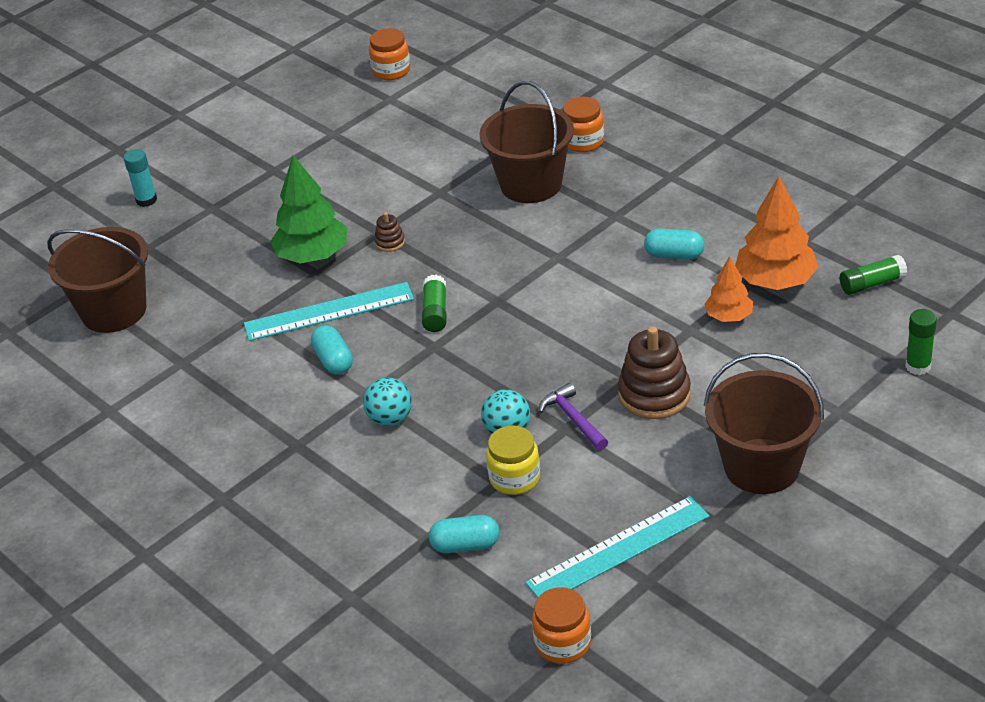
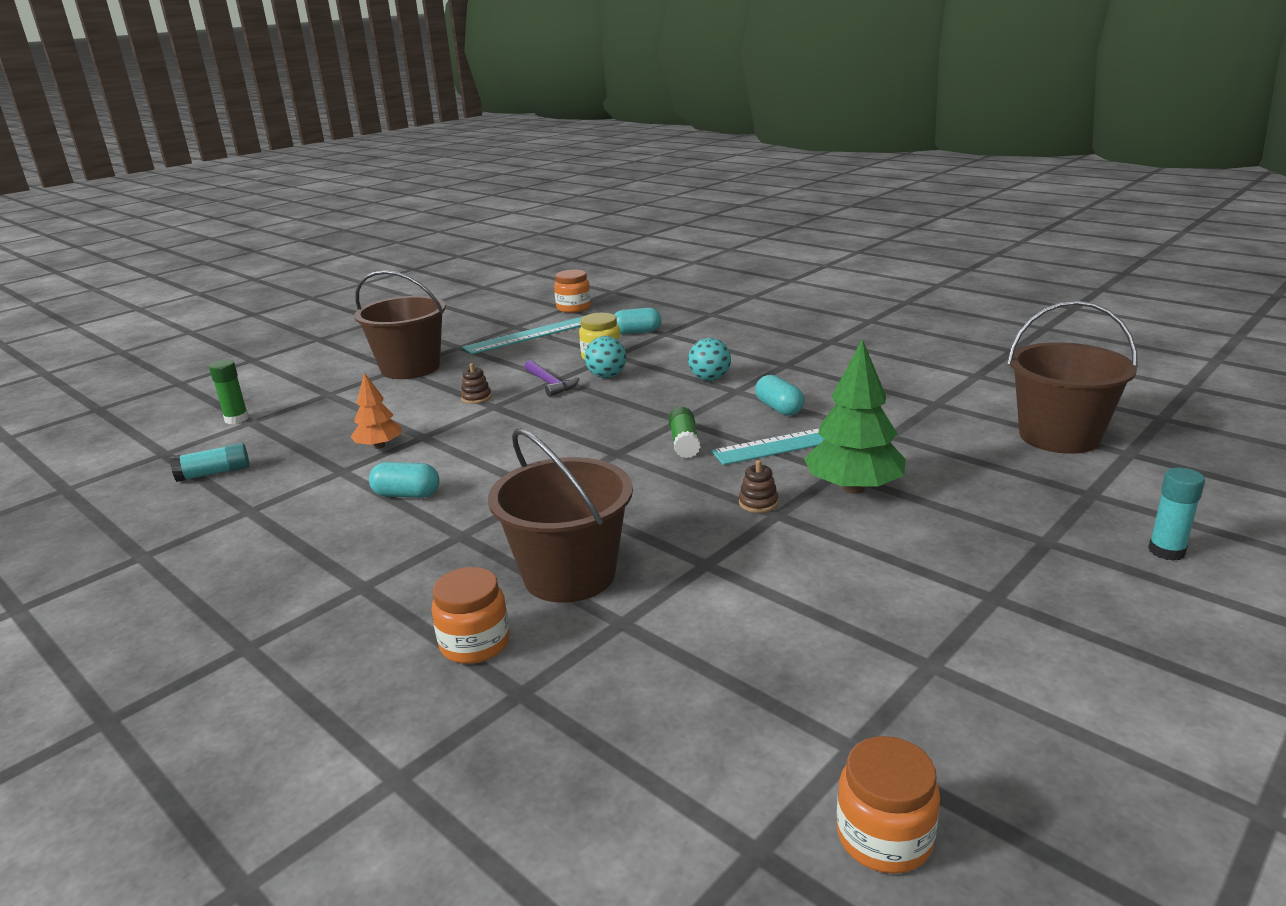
camera: 175 degrees right, 15 degrees down
(654, 394) = (476, 398): brown stacking toy -> brown stacking toy, size x0.47
(775, 281) = (311, 474): orange tree -> none
(872, 284) = (214, 473): green glue stick -> turquoise glue stick

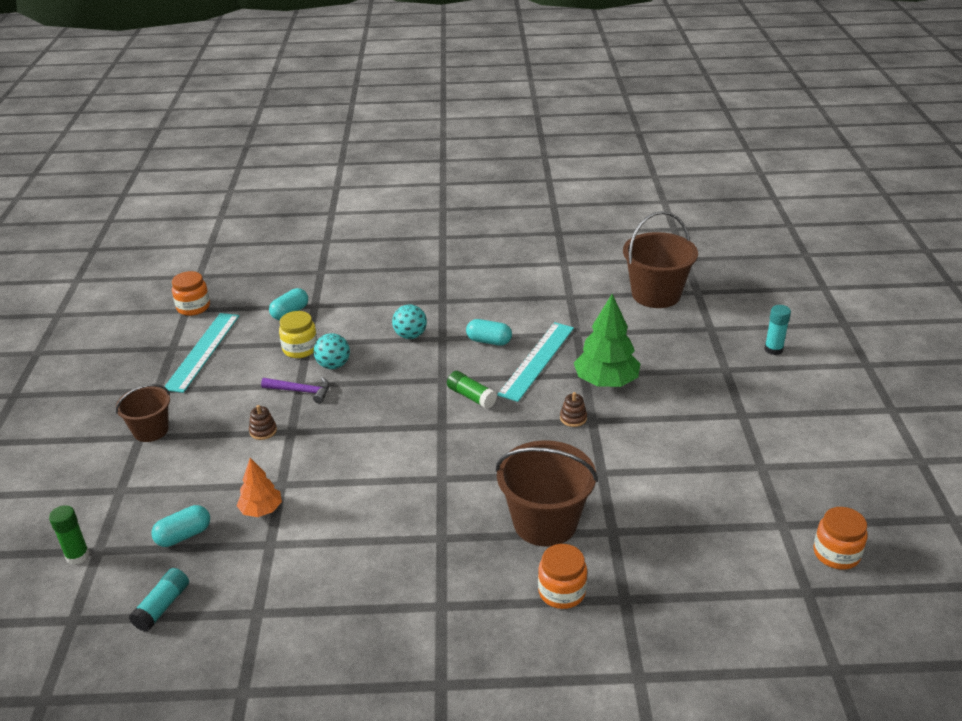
camera: 45 degrees left, 10 degrees up
(407, 495) = (354, 533): turquoise capsule -> turquoise capsule (184, 535)
(410, 368) = (151, 430): brown bucket -> brown bucket, size x0.61

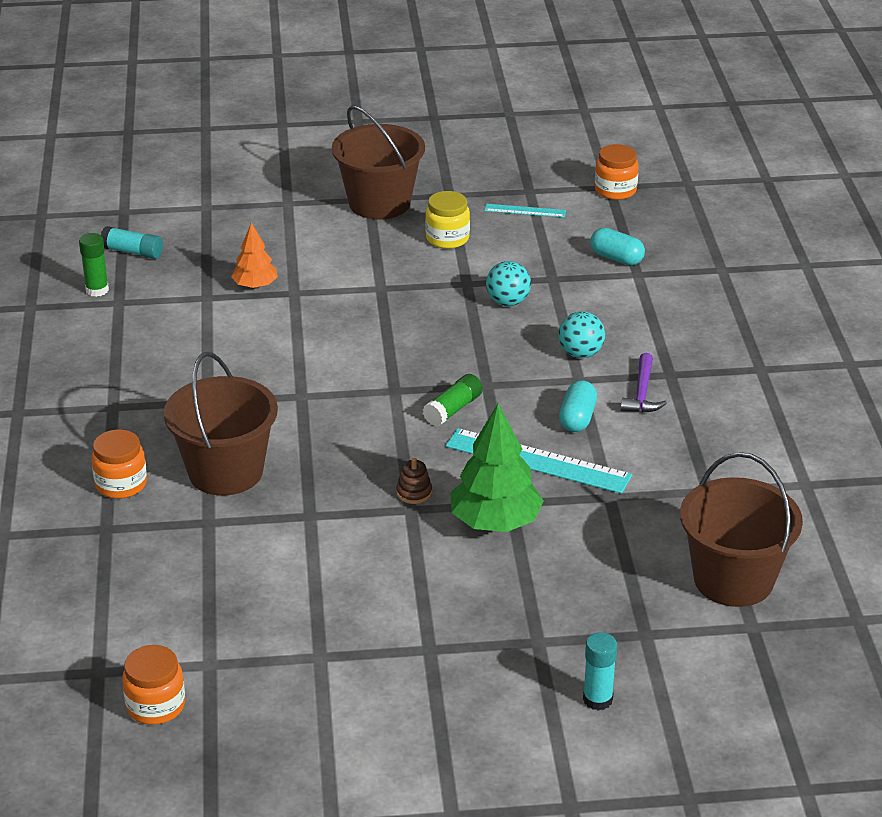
camera: 85 degrees right, 0 degrees up
(77, 556) = (200, 198): green glue stick -> green glue stick (97, 290)
(151, 430) = (379, 203): brown bucket -> brown bucket, size x1.65
(184, 535) = (222, 248): turquoise capsule -> none
(203, 351) = (525, 211): turquoise ruler -> turquoise ruler, size x0.51
(263, 431) = (380, 270): brown stacking toy -> none
(300, 349) = (539, 275): yellow jar -> yellow jar (447, 238)
(301, 391) = (454, 285): purple hammer -> purple hammer (642, 393)

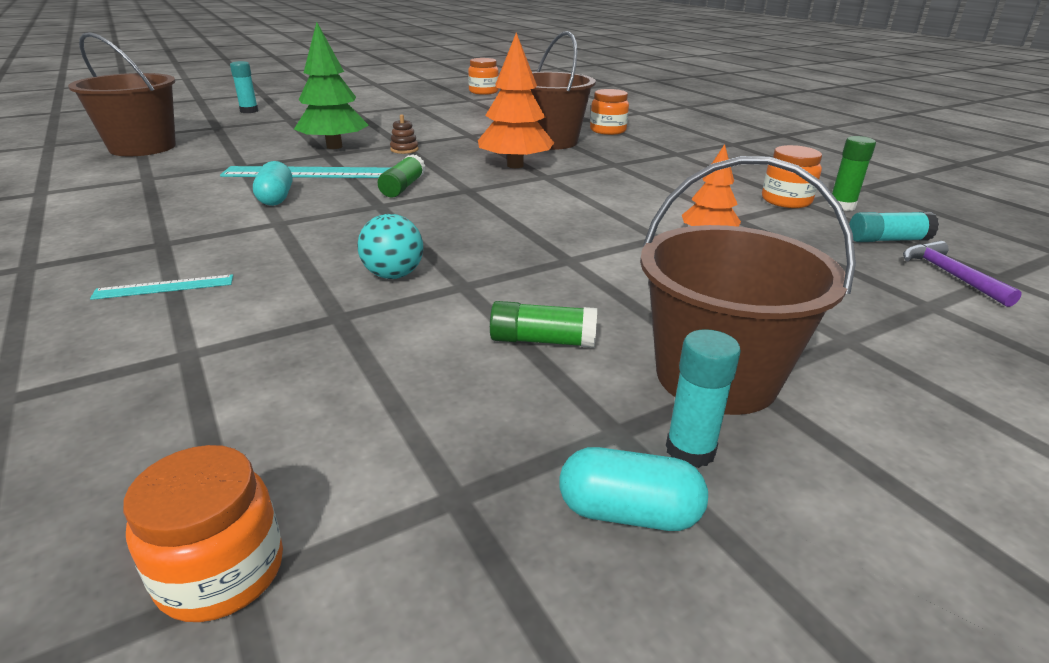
camera: 155 degrees right, 5 degrees down
(131, 307) = (786, 201): none -> orange jar
(314, 424) = (515, 165): none -> orange tree
(426, 183) = (690, 450): none -> turquoise glue stick
(447, 238) = (542, 340): yellow jar -> green glue stick
(525, 211) = (438, 434): turquoise ruler -> turquoise ruler (164, 287)
(580, 353) = (279, 243): turquoise ball -> none
(616, 258) = (226, 373): turquoise capsule -> turquoise capsule (628, 513)
(642, 393) = (202, 224): purple hammer -> purple hammer (950, 275)

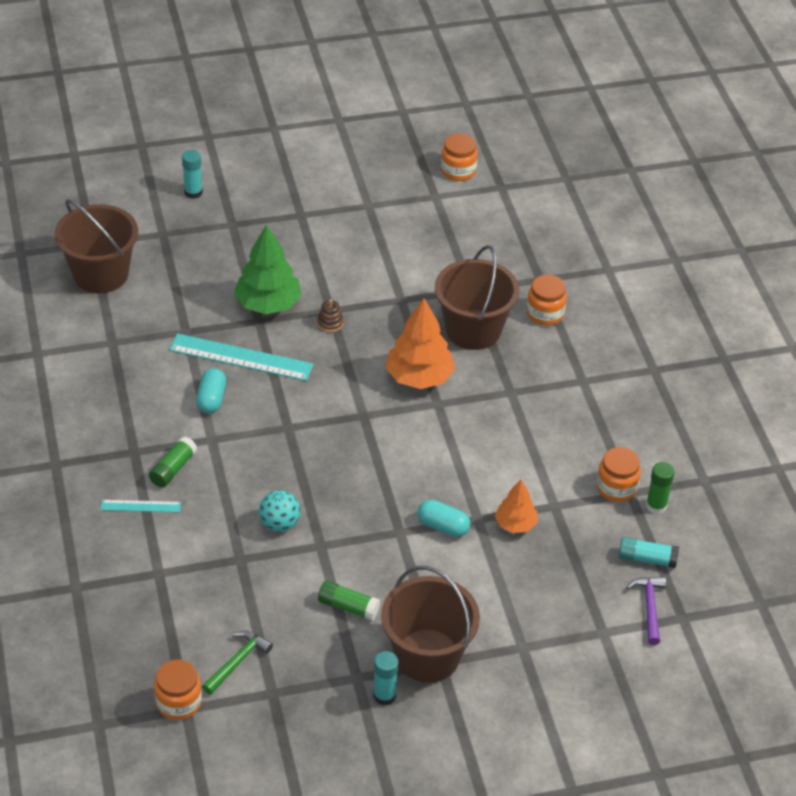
camera: 15 degrees right, 15 degrees up
(362, 455) = (237, 661): none -> green hammer
(403, 187) = (312, 400): green glue stick -> green glue stick (173, 469)
(628, 513) = (340, 718): turquoise capsule -> turquoise capsule (443, 526)

